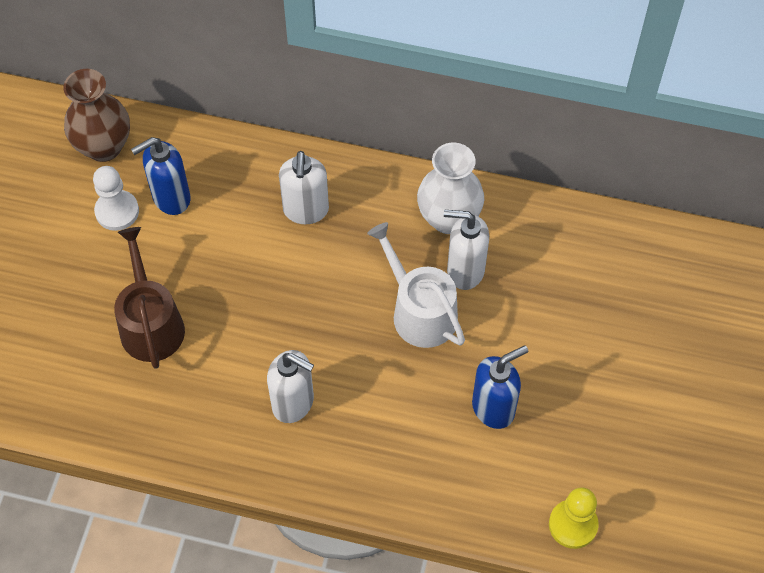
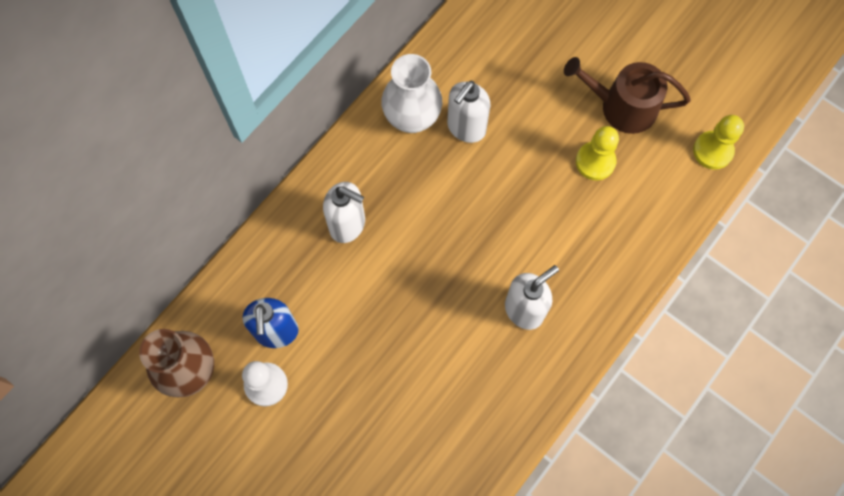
camera: 65 degrees left, 10 degrees up
(150, 323) = (395, 398): brown watering can -> brown watering can (622, 106)
(419, 311) = (486, 178): white watering can -> none
(493, 408) = (595, 162): blue soap dispenser -> yellow pawn

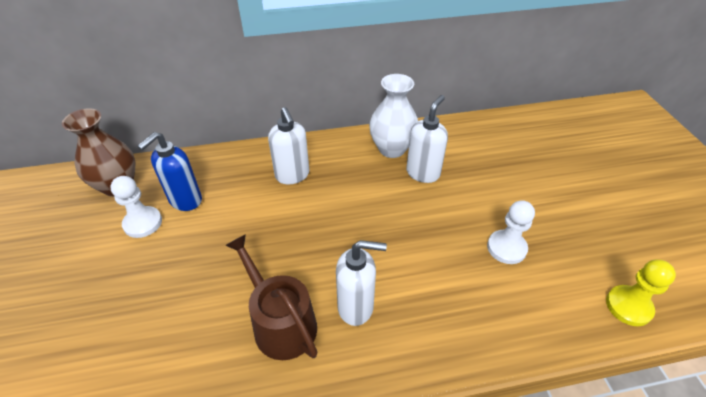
camera: 40 degrees right, 25 degrees down
(466, 128) = (423, 173): white soap dispenser -> white soap dispenser turned 135 degrees clockwise
(595, 162) = (506, 248): yellow pawn -> white pawn
(622, 106) = (559, 228): brown watering can -> brown watering can (280, 322)

